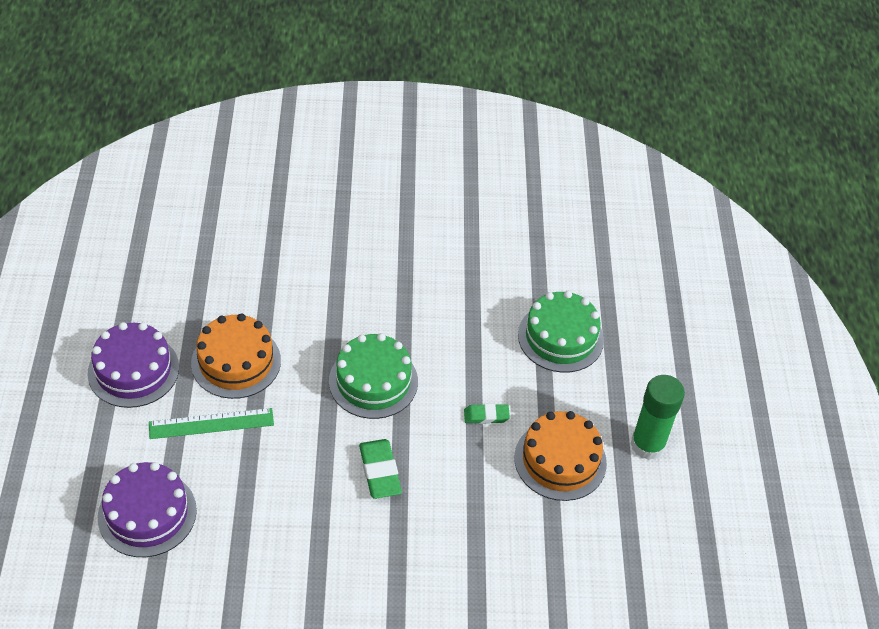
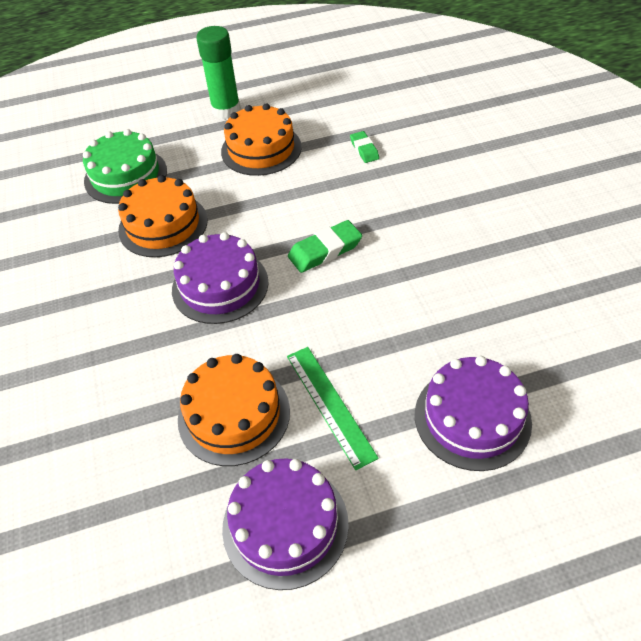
camera: 100 degrees left, 0 degrees up
(373, 381) = (220, 286): green cake -> purple cake
(472, 355) = (163, 225): none -> orange cake
(486, 416) = (232, 199): green eraser -> green eraser (364, 149)

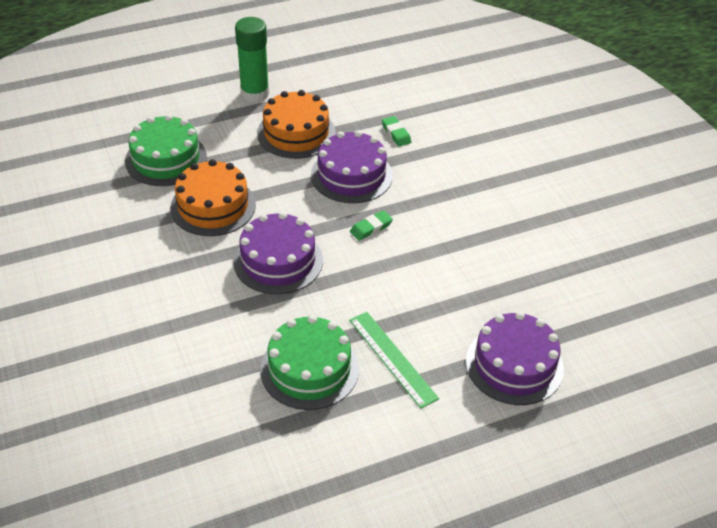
camera: 10 degrees left, 5 degrees down
(234, 414) = (309, 369): orange cake -> green cake
(285, 525) = (367, 452): purple cake -> purple cake (351, 175)
(325, 250) = (371, 228): green eraser -> green eraser, size x0.63

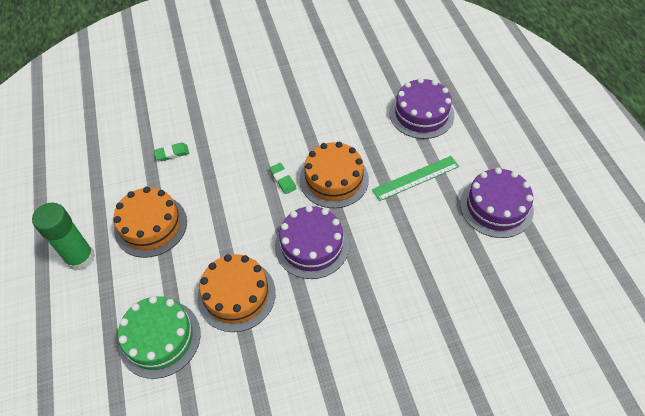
camera: 80 degrees left, 10 degrees up
(309, 369) = (425, 229): green cake -> none
(351, 175) = (217, 188): purple cake -> purple cake (496, 207)
(378, 274) = (334, 179): none -> orange cake

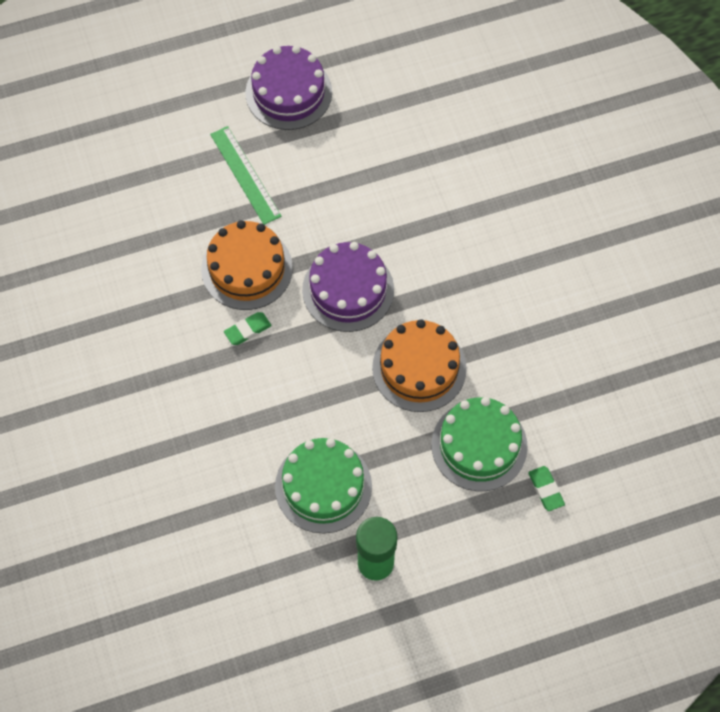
camera: 95 degrees left, 10 degrees up
(151, 225) = (323, 486): orange cake -> green cake
(172, 153) = (199, 481): green eraser -> green eraser (546, 489)
(421, 114) = (135, 164): purple cake -> none

